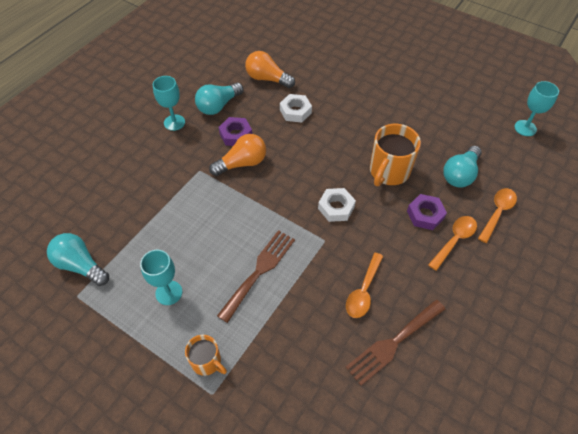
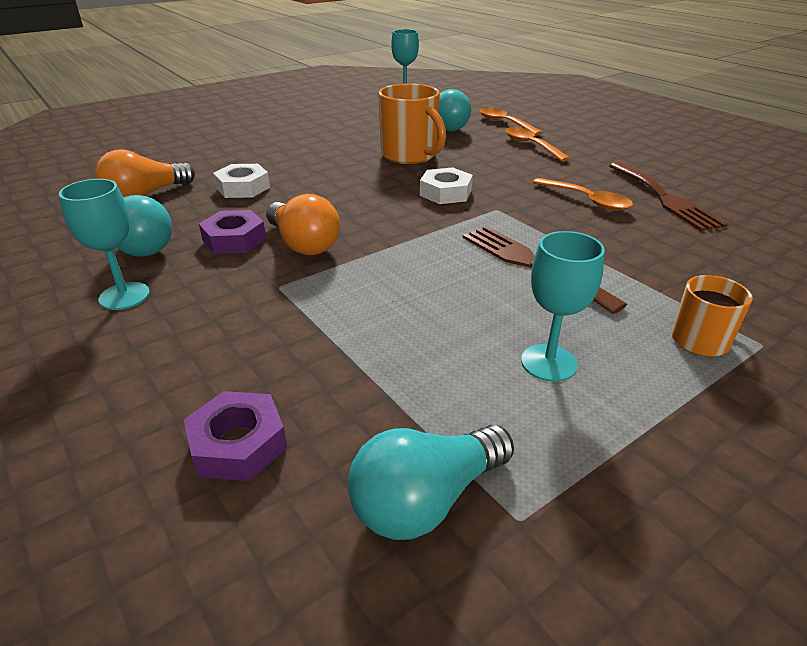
camera: 70 degrees left, 20 degrees down
(242, 163) = (303, 244): orange light bulb -> orange light bulb turned 150 degrees clockwise
(425, 215) = (488, 151): purple nut -> purple nut (238, 444)

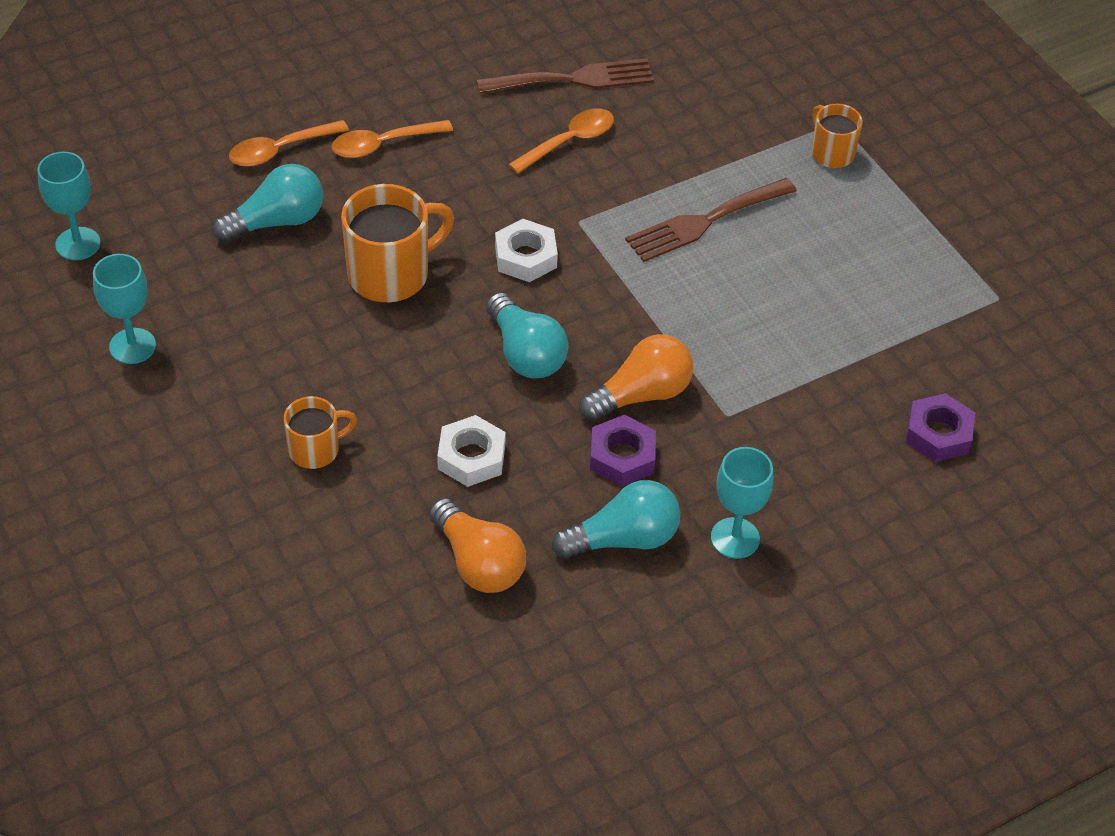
camera: 85 degrees left, 15 degrees up
(256, 148) = (316, 450): none -> orange mug
(426, 499) = (985, 338): turquoise light bulb -> turquoise light bulb (525, 353)
(549, 363) = (855, 248): turquoise goblet -> turquoise goblet (132, 346)

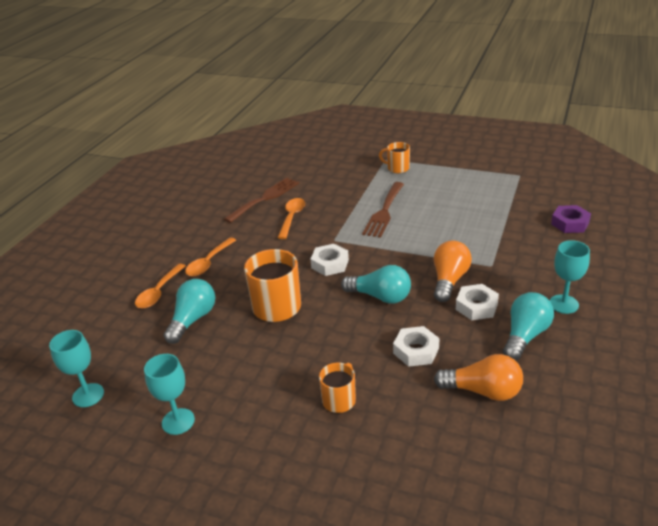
camera: 35 degrees left, 15 degrees down
(622, 457) = (476, 306): purple nut -> white nut

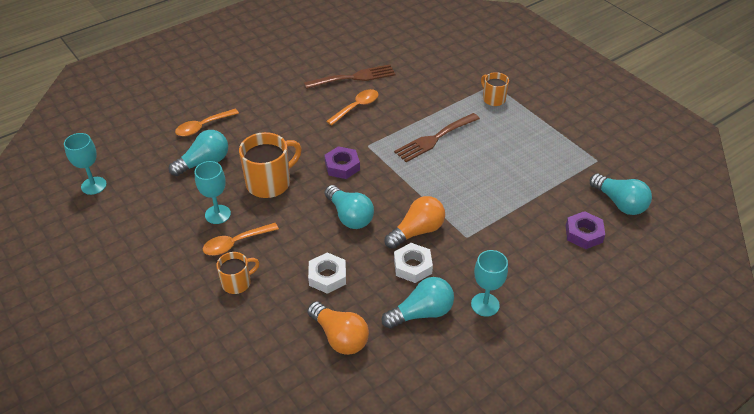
camera: 30 degrees right, 10 degrees up
(178, 421) = (127, 237): turquoise goblet -> turquoise goblet (217, 214)
(208, 263) = (258, 118): orange spoon -> orange spoon (235, 243)
(330, 264) = (342, 166): white nut -> purple nut
(568, 194) = (619, 203): none -> turquoise light bulb

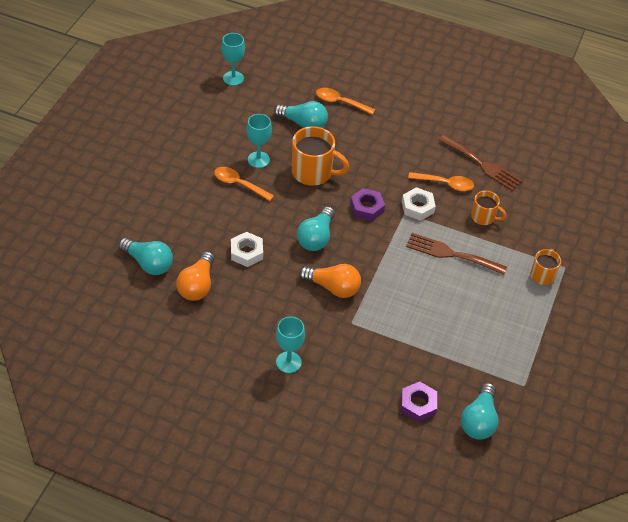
camera: 55 degrees right, 5 degrees up
(237, 283) = (204, 204): orange mug -> orange mug (483, 217)
(412, 266) = (294, 300): white nut -> white nut (417, 207)
(421, 313) = (252, 325): turquoise light bulb -> turquoise light bulb (148, 263)

